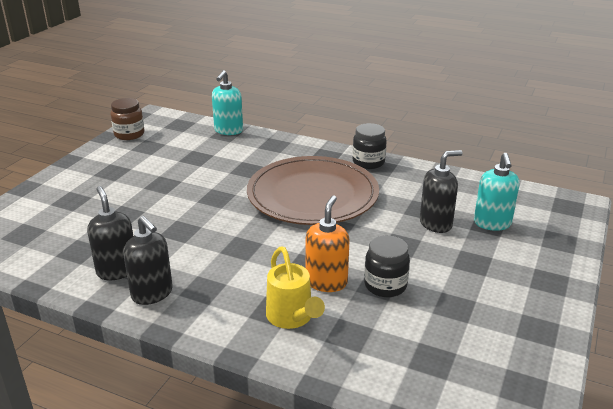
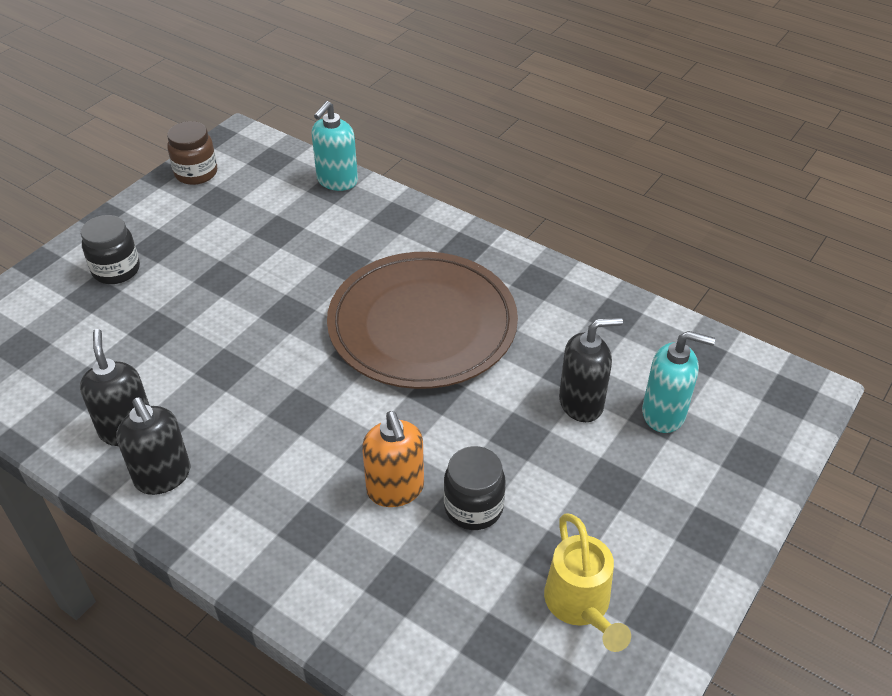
camera: 10 degrees right, 15 degrees up
(292, 318) = (332, 545): yellow watering can -> yellow watering can (580, 605)
(326, 282) = (395, 489): orange soap dispenser -> orange soap dispenser turned 135 degrees clockwise
(368, 162) = (521, 269): black jar -> black jar (116, 270)
(492, 223) = (664, 413): turquoise soap dispenser -> turquoise soap dispenser turned 90 degrees counterclockwise

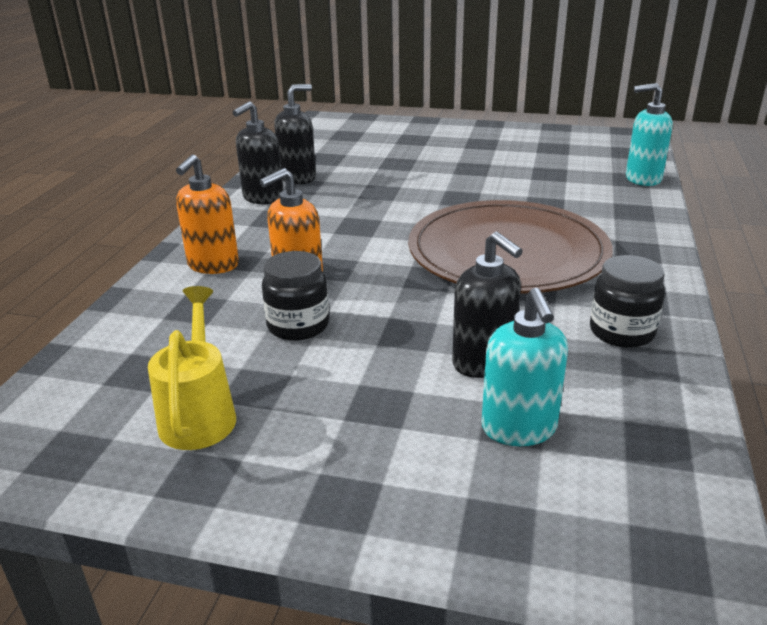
camera: 70 degrees right, 15 degrees down
(116, 270) = (442, 139): black jar -> black jar (621, 332)
(196, 173) = (573, 135): brown jar -> none
(313, 555) = (213, 265): none -> orange soap dispenser
(580, 605) = (199, 414): yellow watering can -> yellow watering can turned 120 degrees clockwise

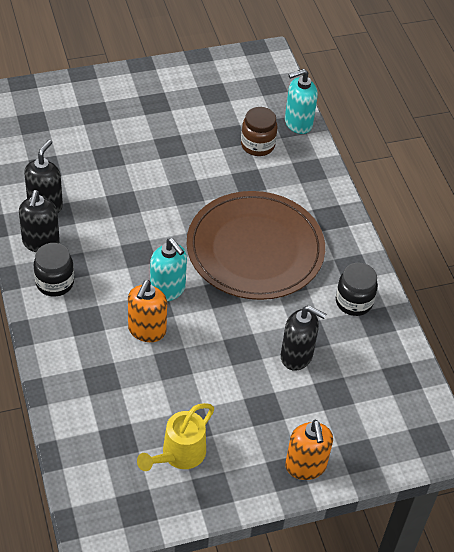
camera: 35 degrees left, 20 degrees up
(199, 414) = (179, 455): yellow watering can -> yellow watering can turned 105 degrees counterclockwise
(213, 265) = (74, 334): orange soap dispenser -> orange soap dispenser (305, 466)
(298, 326) = (177, 368): black jar -> black jar (55, 283)
(519, 428) = (338, 395): turquoise soap dispenser -> turquoise soap dispenser (168, 290)
(577, 184) = (257, 145): none -> brown jar

